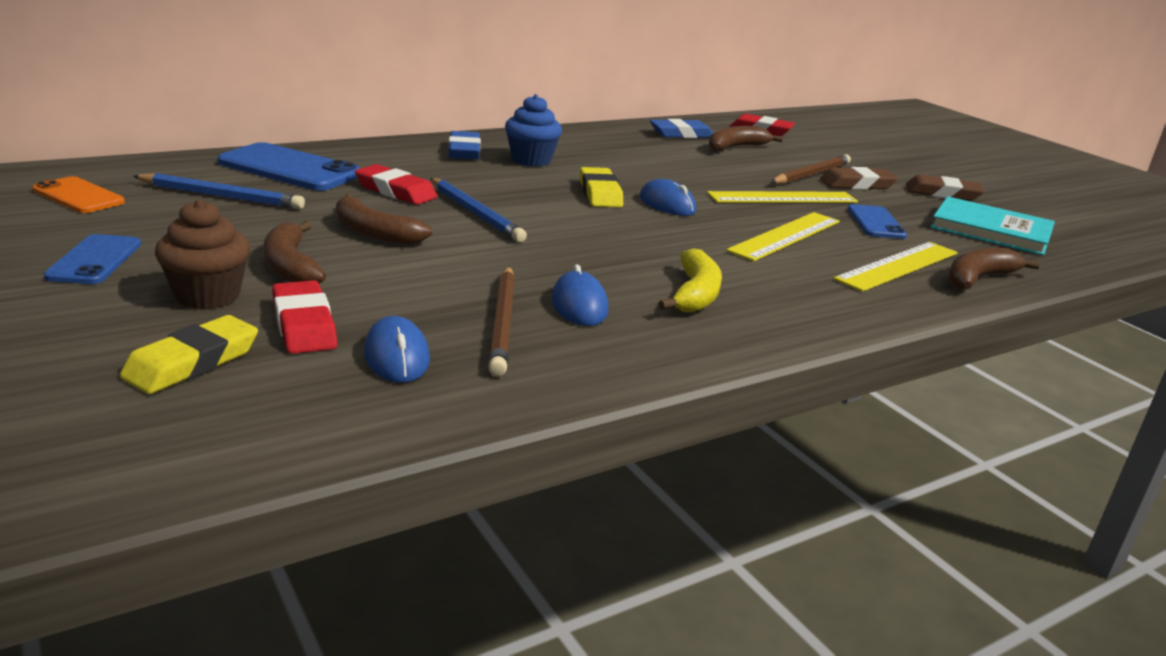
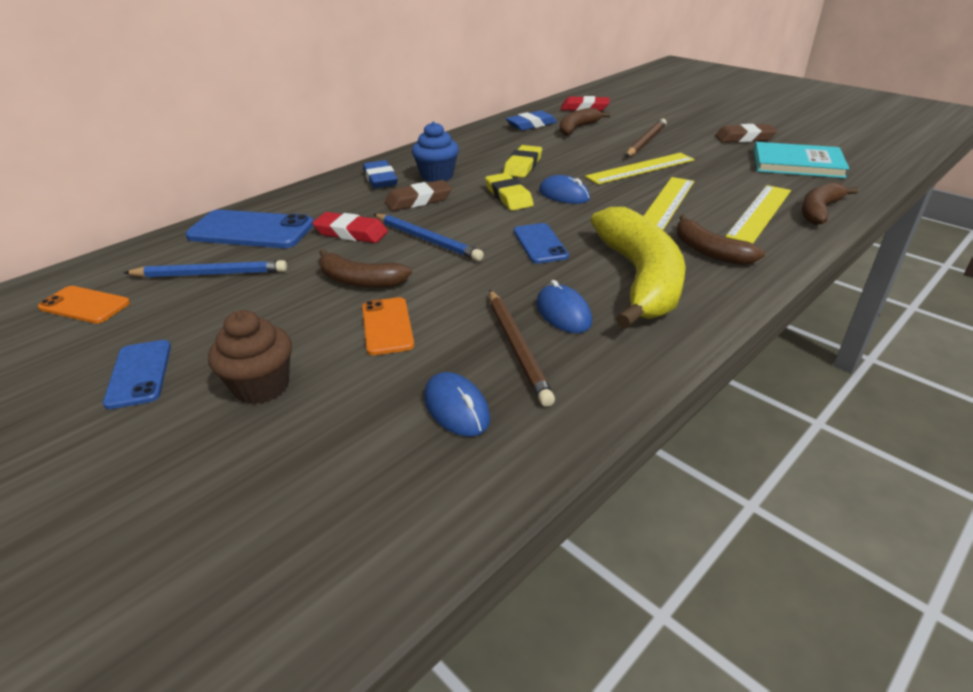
camera: 10 degrees left, 10 degrees up
(192, 362) = (291, 466): yellow eraser -> yellow eraser (523, 166)
(291, 266) = (313, 335): brown banana -> brown banana (709, 251)
(304, 324) = (361, 395): red eraser -> none
(374, 276) = (387, 326): none -> orange phone
(695, 294) = (639, 278): yellow banana -> yellow banana, size x1.86
(857, 184) = (682, 143): brown eraser -> brown eraser (418, 200)
(876, 222) = (718, 176): blue phone -> blue phone (540, 244)

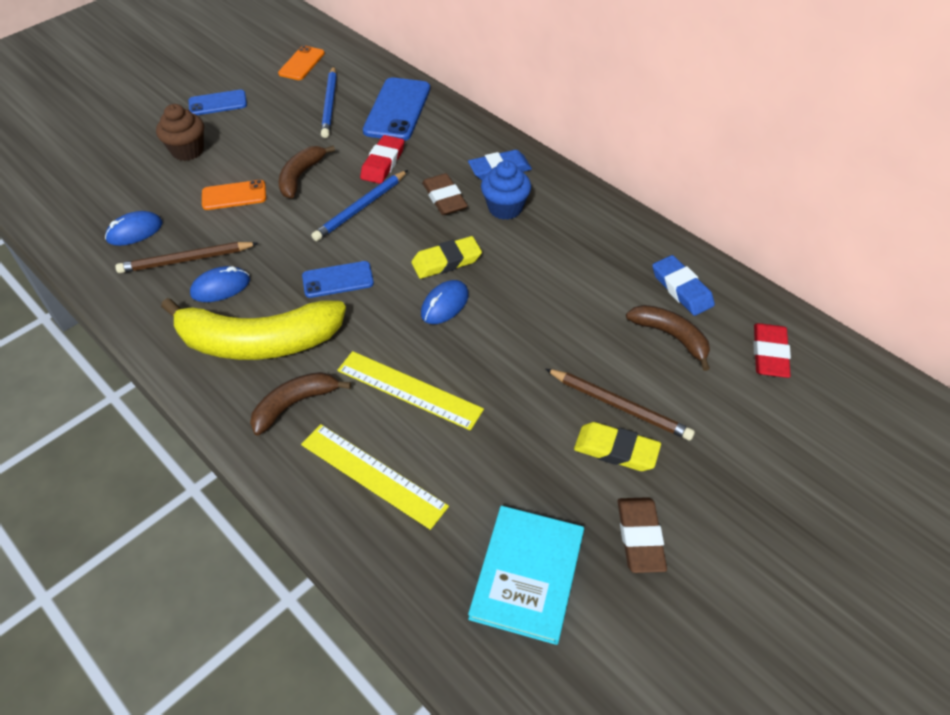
camera: 90 degrees right, 15 degrees up
(523, 166) = (531, 275): yellow eraser -> yellow eraser (616, 450)
(640, 168) = (518, 384): yellow ruler -> none
(819, 211) = (368, 541): brown banana -> none

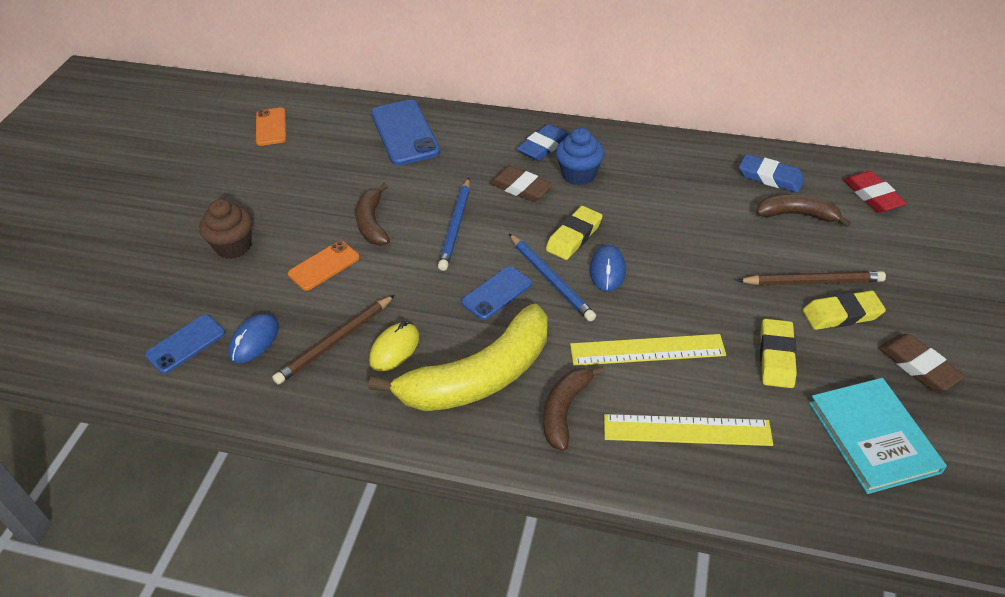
camera: 30 degrees left, 5 degrees down
(218, 103) = (220, 193): blue phone -> blue phone (186, 344)
(220, 287) = (394, 349): blue mouse -> yellow mouse
(330, 104) = (336, 152): blue pencil -> blue pencil (550, 279)
(383, 163) = (437, 181): red eraser -> none
(514, 455) = (776, 357): none -> yellow eraser

